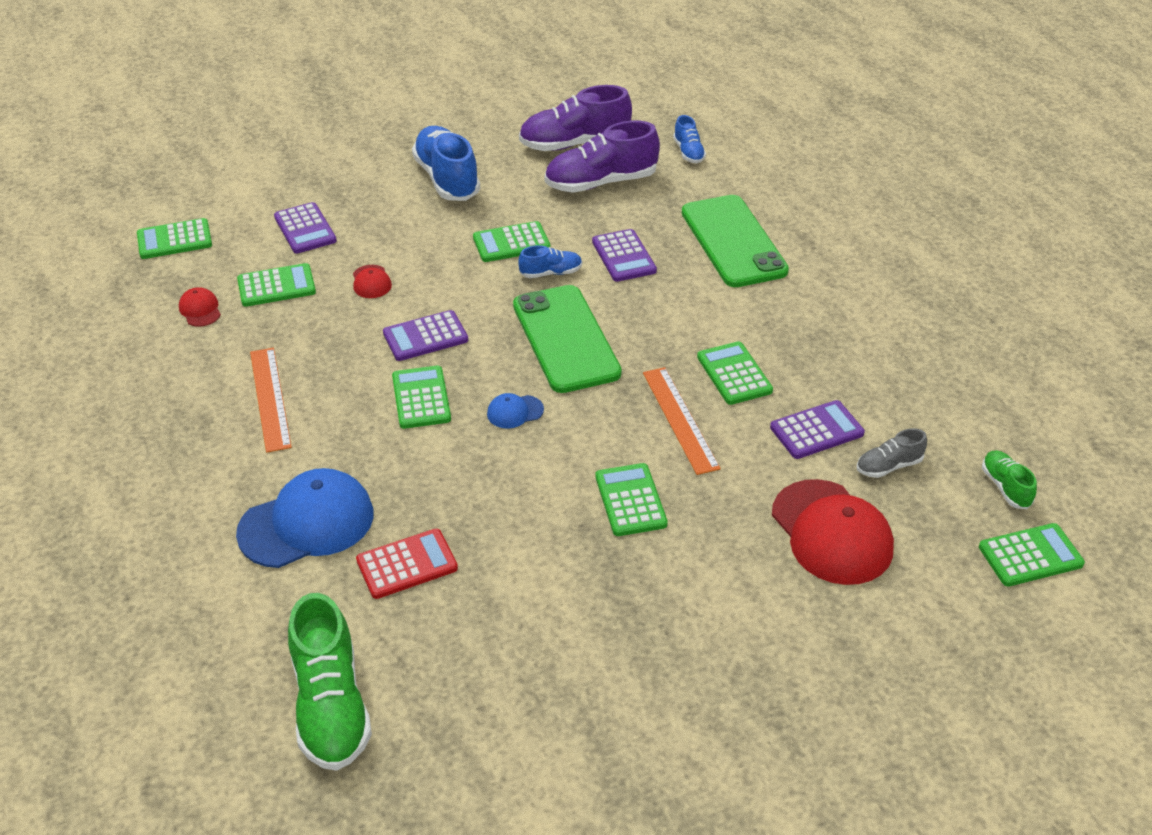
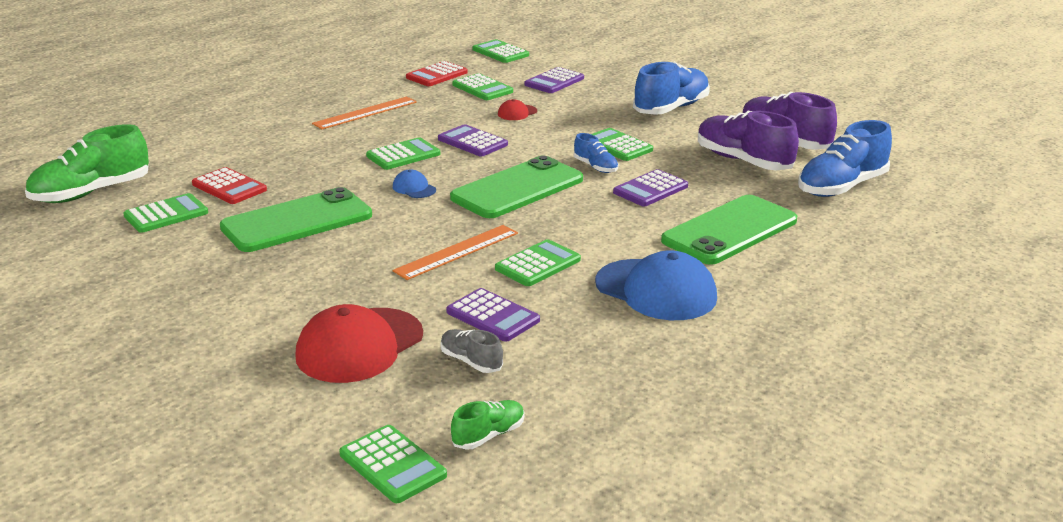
camera: 65 degrees right, 15 degrees down
(200, 310) = (436, 75): red cap -> red calculator
(307, 523) = (252, 150): blue cap -> blue cap (656, 290)
(540, 523) = (297, 221): none -> green phone
(630, 500) = (343, 250): green calculator -> green calculator (166, 214)
(688, 152) = (841, 187): blue shoe -> blue shoe, size x1.98

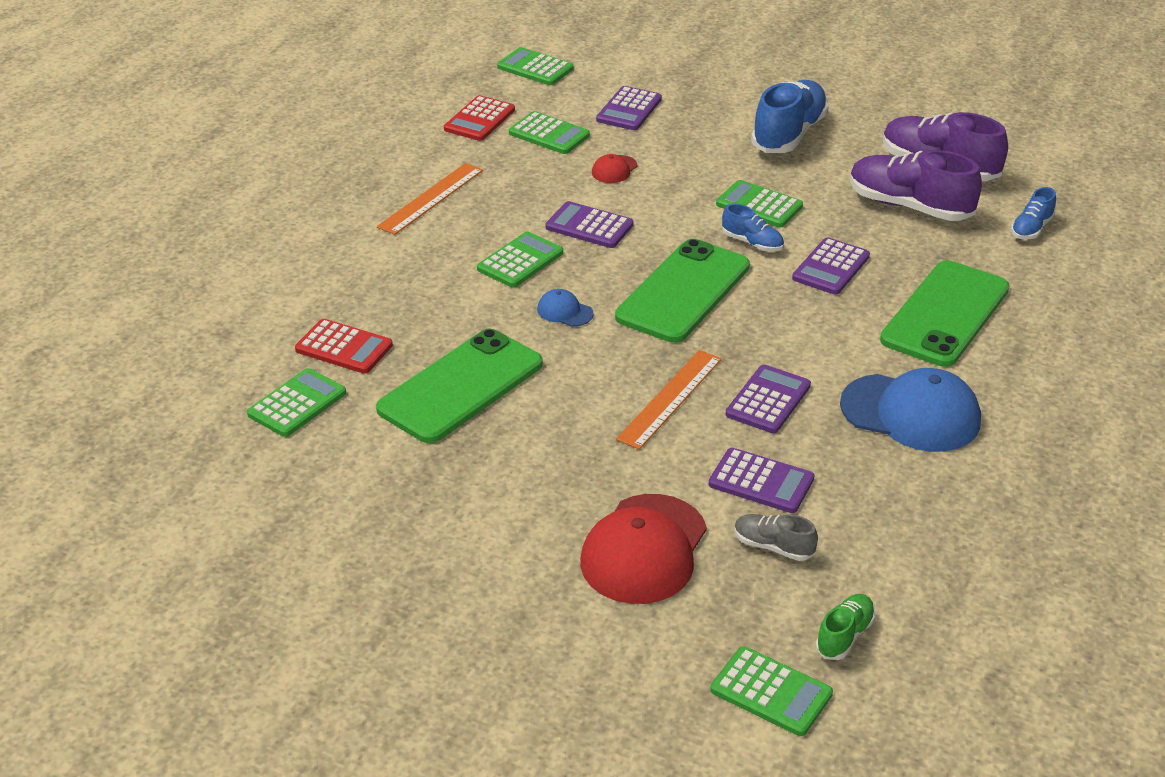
camera: 15 degrees left, 10 degrees up
(91, 193) = (179, 386): green shoe -> none
(538, 264) = (768, 400): green calculator -> purple calculator
(841, 187) = (1031, 229): blue shoe -> blue shoe, size x0.50

